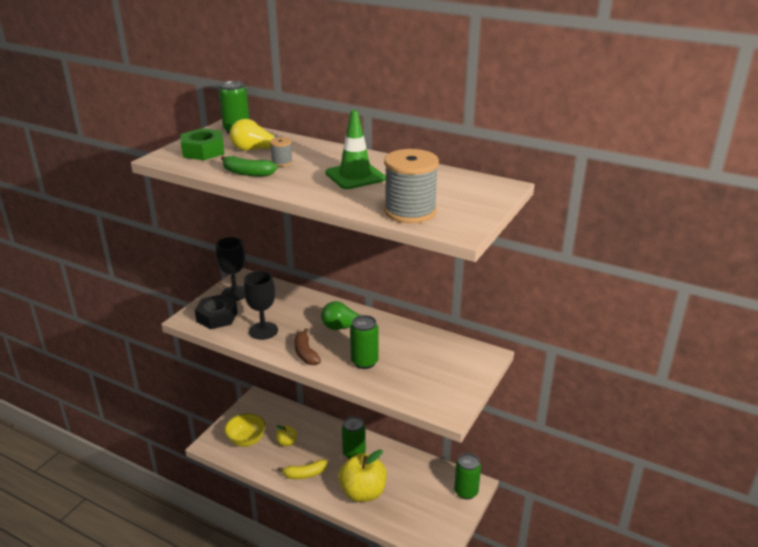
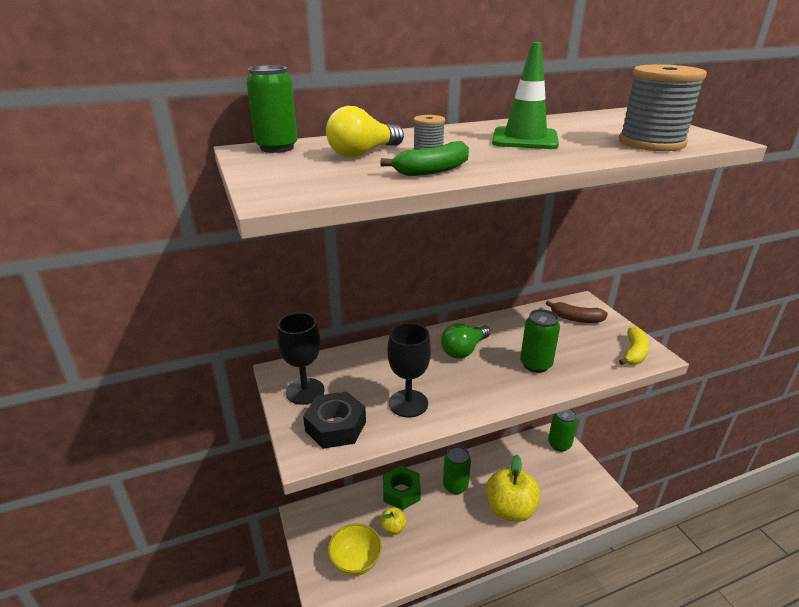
camera: 50 degrees left, 0 degrees up
(203, 151) = (307, 173): green nut -> green nut (401, 492)
(305, 353) = (484, 393): brown banana -> brown banana (576, 319)
(305, 474) = (450, 539): yellow banana -> yellow banana (634, 353)

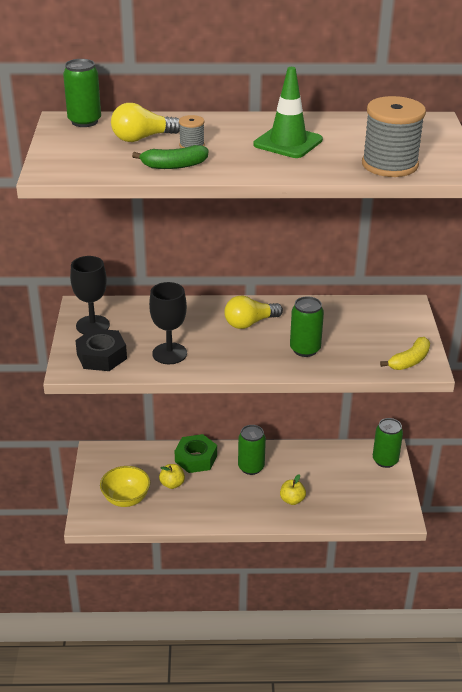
camera: 20 degrees right, 5 degrees up
(464, 350) = (250, 323): green light bulb -> yellow light bulb
(510, 509) = (292, 500): yellow apple -> yellow apple, size x0.48
(576, 319) = (384, 319): brown banana -> none

